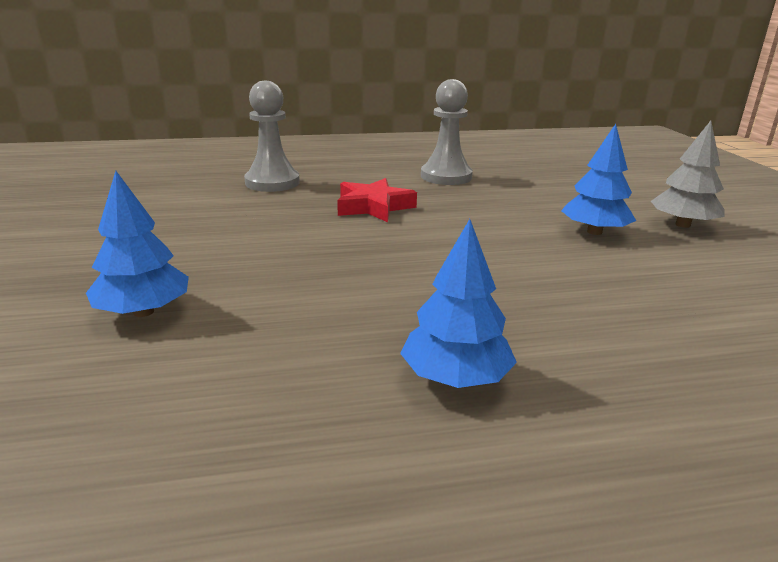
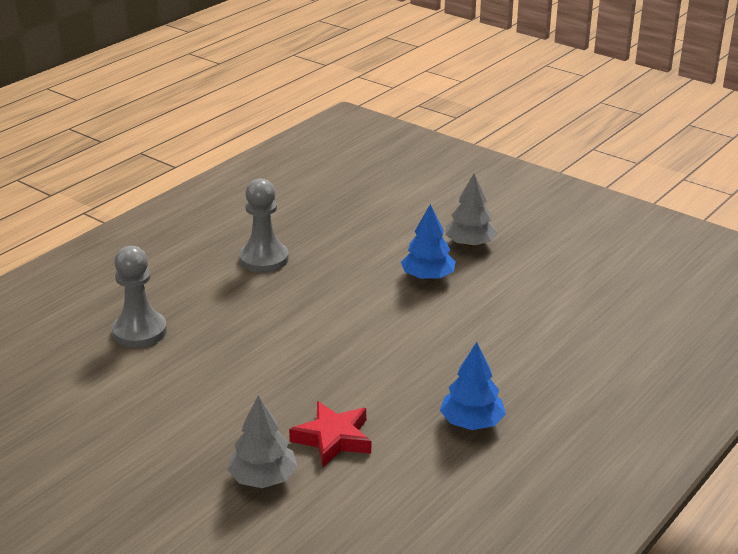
camera: 40 degrees left, 5 degrees up
(143, 312) = (263, 478): blue tree -> grey tree
(373, 207) = (260, 321): red star -> red star (333, 439)

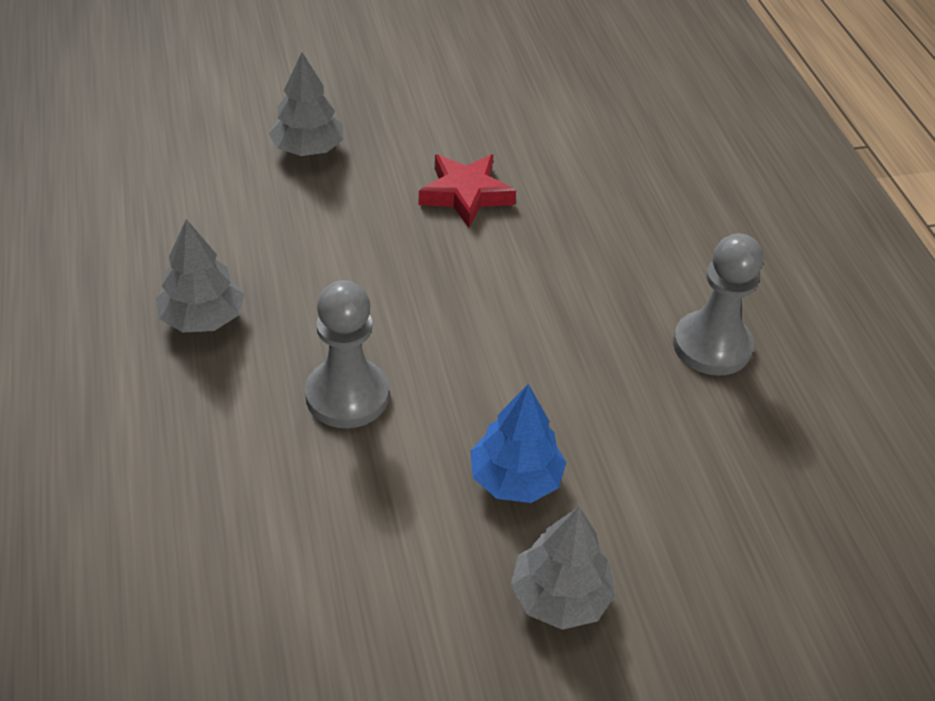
camera: 125 degrees right, 15 degrees up
(140, 331) = (632, 181): grey pawn -> grey pawn (347, 396)
(333, 439) = (305, 214): red star -> red star (465, 194)
(471, 423) = (203, 318): blue tree -> grey tree

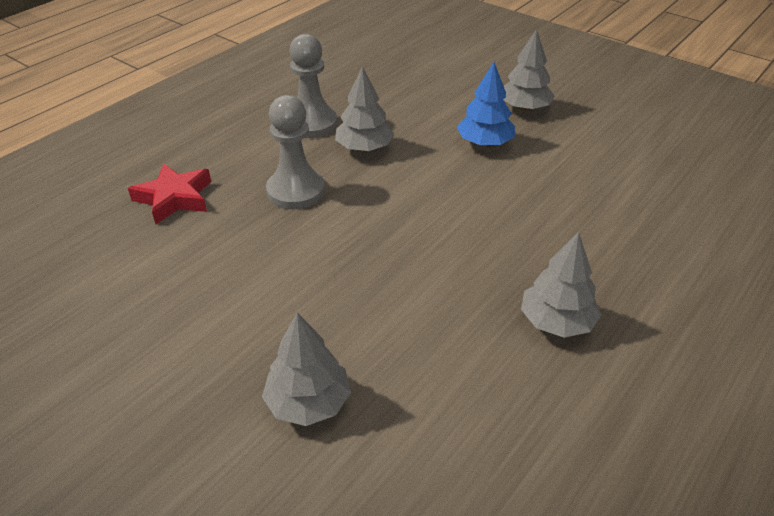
camera: 125 degrees left, 5 degrees down
(347, 396) = (518, 220): grey pawn -> grey pawn (296, 191)
(465, 194) = (273, 272): red star -> red star (174, 198)
(611, 360) = (364, 148): none -> grey tree

